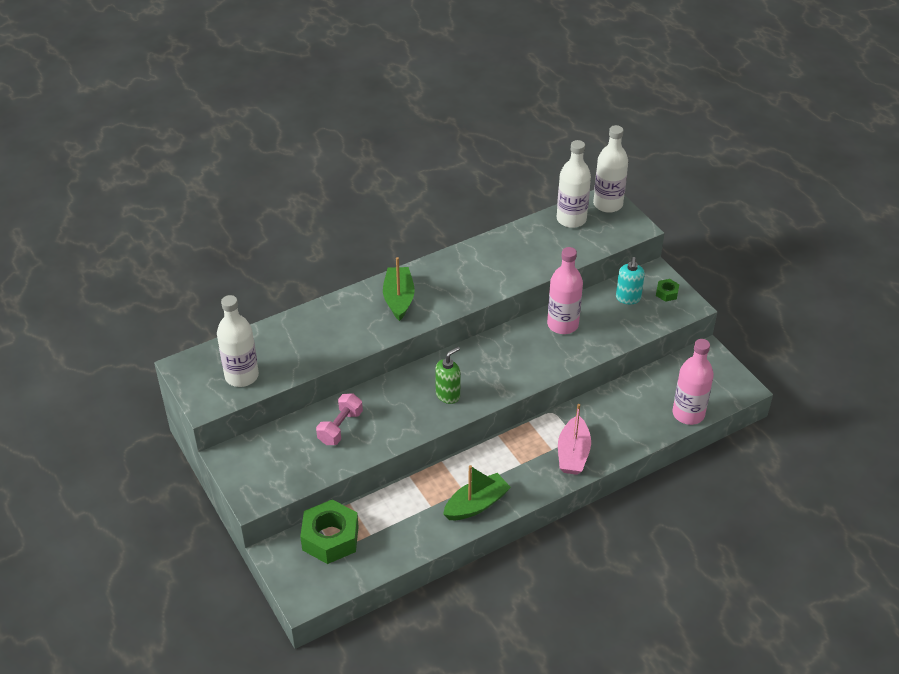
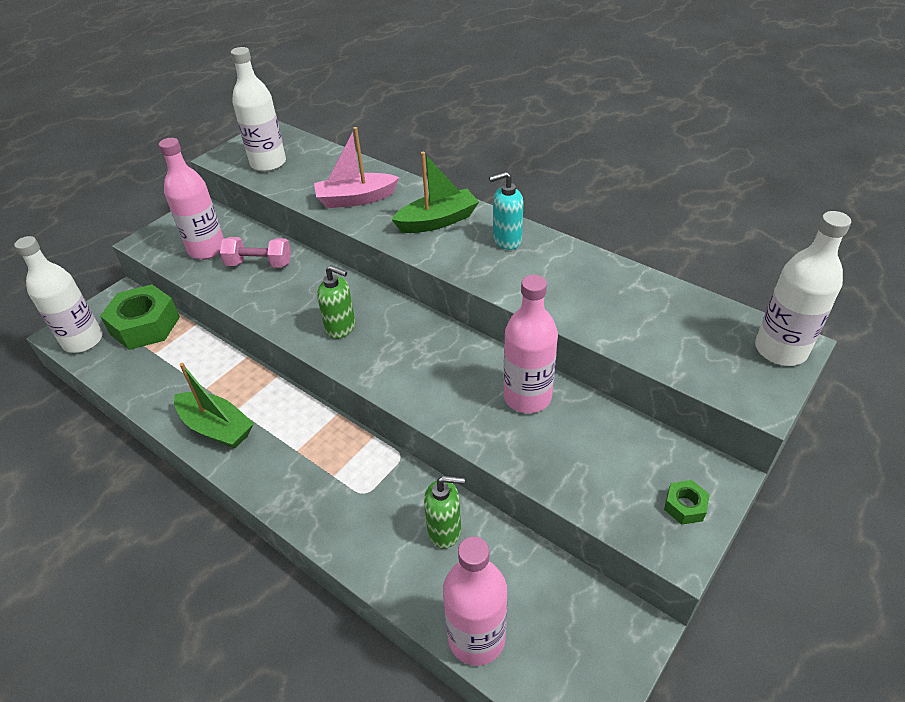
camera: 70 degrees right, 0 degrees up
(296, 458) = (207, 249): none -> pink bottle
(571, 219) = (707, 320): white bottle -> white bottle (83, 341)
(573, 454) = (333, 502): pink boat -> pink boat (356, 199)
(618, 407) = (445, 531): none -> green soap dispenser
(628, 298) = (634, 457): turquoise soap dispenser -> turquoise soap dispenser (507, 240)

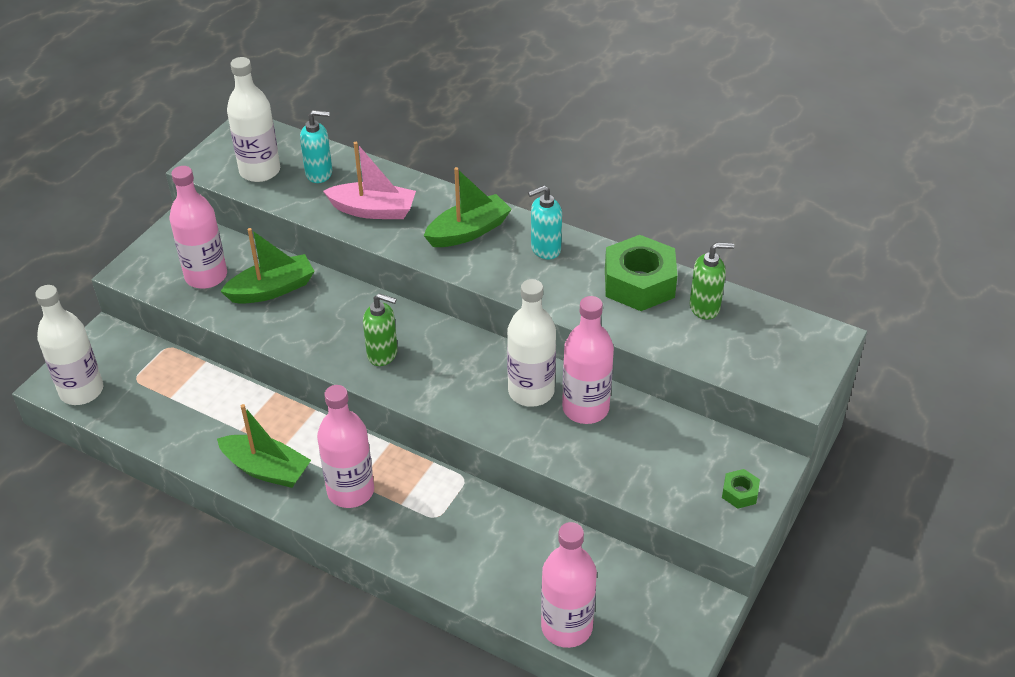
camera: 10 degrees left, 0 degrees up
(145, 325) = (147, 368): green nut -> green nut (639, 283)
(259, 264) = (272, 289): pink dumbbell -> green boat
(288, 457) = (350, 491): none -> pink bottle
(318, 168) = (319, 173): none -> turquoise soap dispenser
(356, 199) = (373, 210): pink boat -> pink boat turned 150 degrees counterclockwise
(445, 531) = (521, 542): green soap dispenser -> green soap dispenser (705, 307)
(780, 350) = (816, 343): white bottle -> white bottle (531, 391)

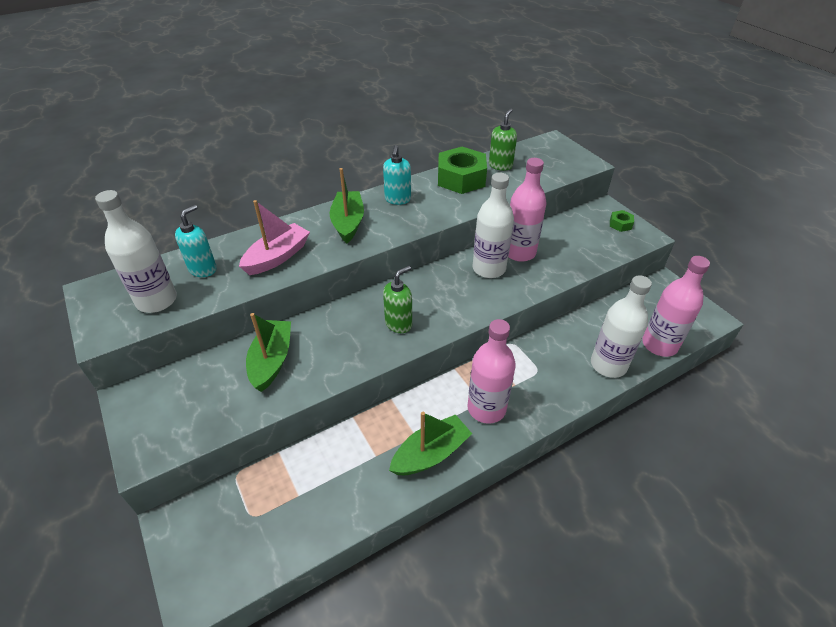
camera: 60 degrees left, 0 degrees up
(81, 391) = (227, 571): white bottle -> white bottle (608, 365)
(206, 276) = (212, 398): pink bottle -> none

